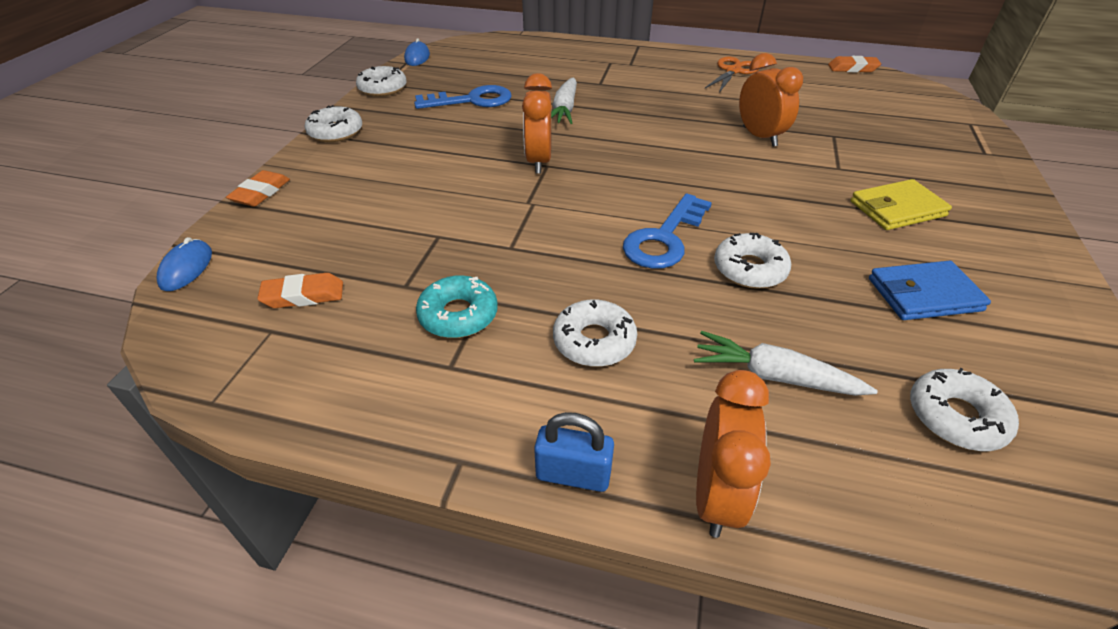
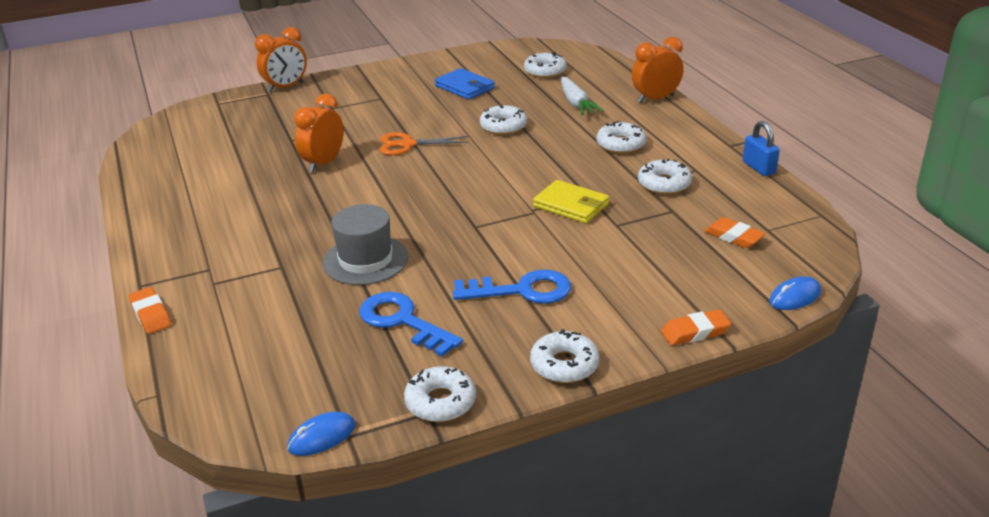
camera: 125 degrees left, 10 degrees down
(458, 315) = (664, 184): turquoise donut -> white donut
(538, 161) = (474, 232): orange clock -> orange clock (286, 87)
(564, 109) = (365, 260): white carrot -> grey hat
(573, 474) = (694, 123): blue padlock -> blue padlock (758, 168)
(664, 238) = (508, 155): blue key -> blue key (522, 290)
(733, 71) = (181, 209): orange scissors -> orange scissors (407, 145)
(852, 68) = (127, 159): orange eraser -> orange eraser (151, 314)
(897, 209) = (381, 105): yellow wallet -> yellow wallet (571, 205)

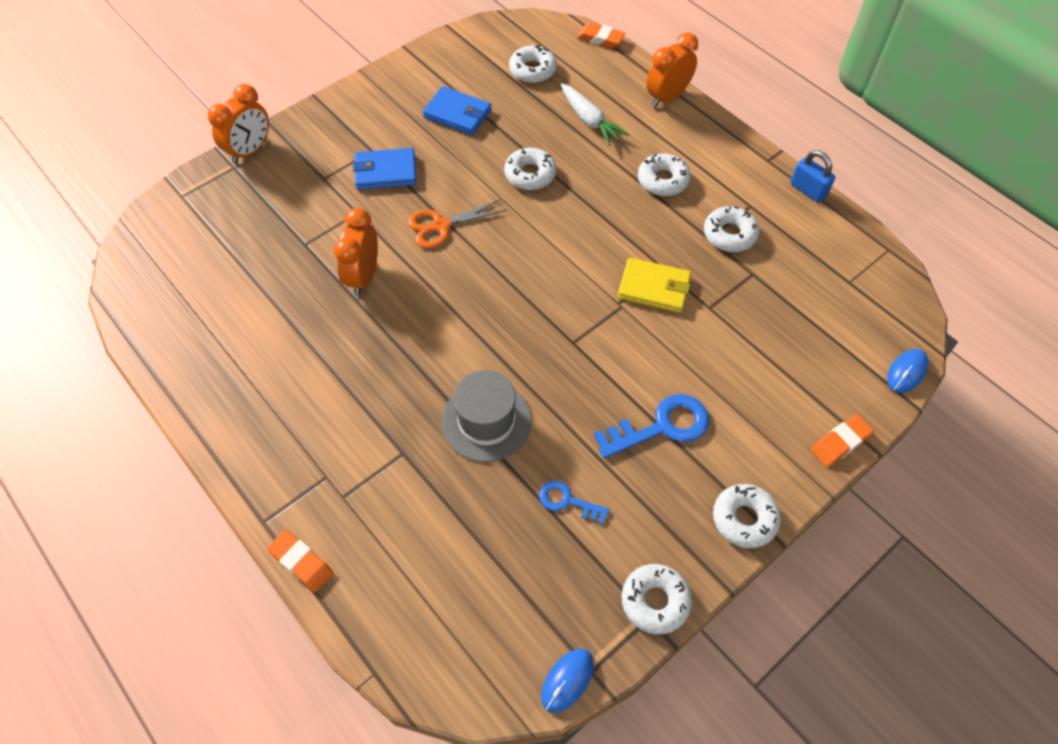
camera: 20 degrees left, 25 degrees up
(383, 110) = (385, 172): none -> blue wallet
(403, 321) = (567, 501): blue key -> blue key, size x0.58
(733, 237) = (823, 300): orange eraser -> orange eraser (600, 39)

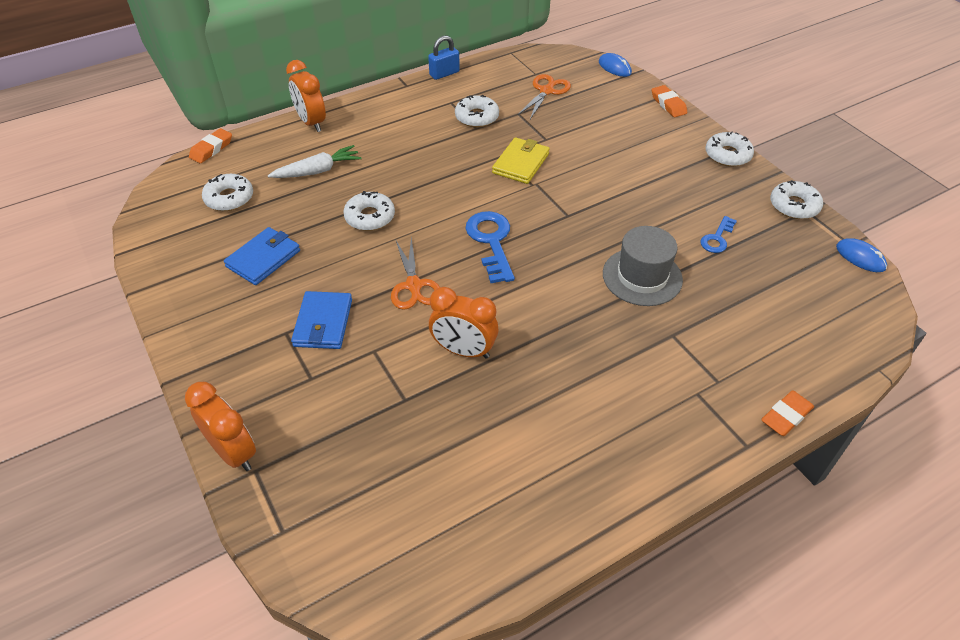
camera: 80 degrees left, 10 degrees down
(661, 426) = (652, 180): blue key -> blue key (491, 242)
(662, 180) = (407, 140): white donut -> none
(814, 298) = (546, 91): none -> orange scissors

